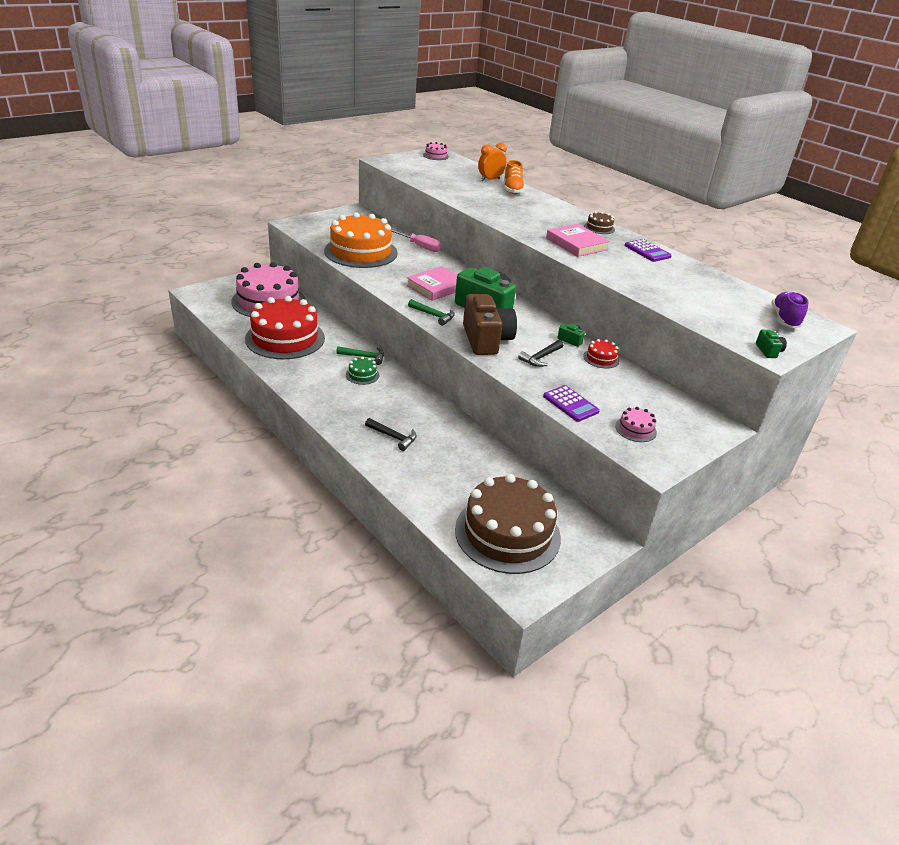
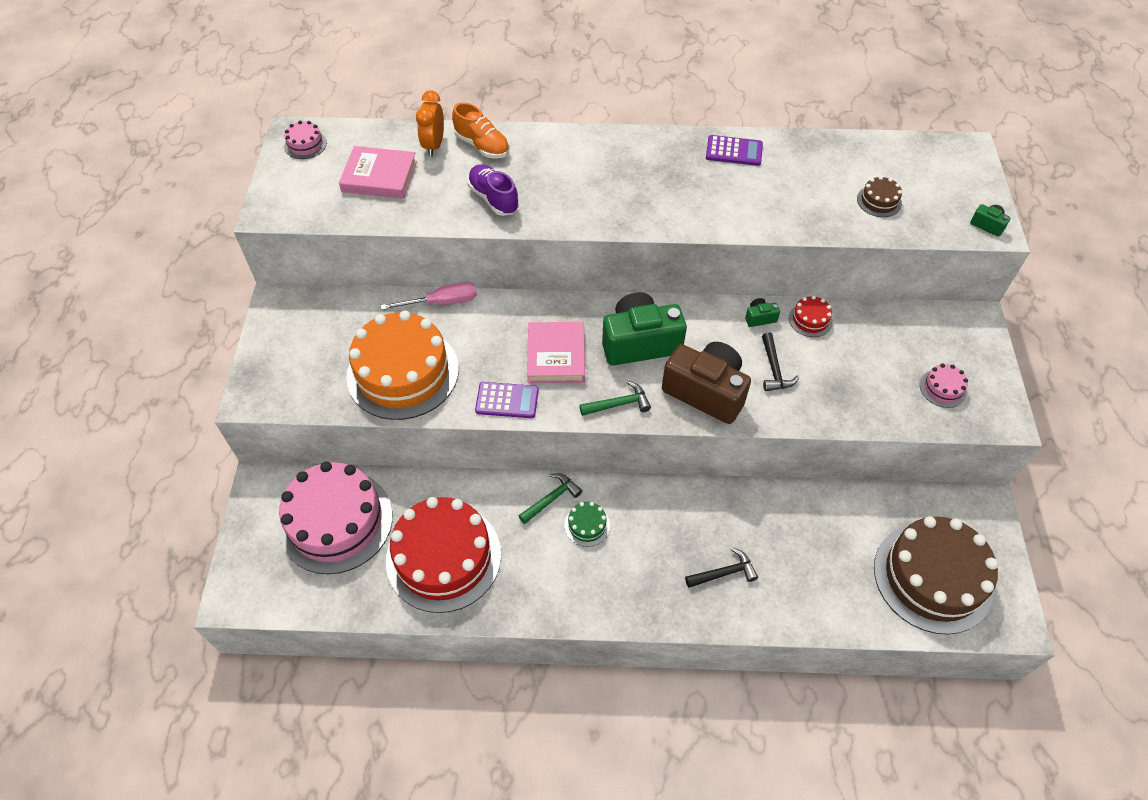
camera: 45 degrees left, 20 degrees up
(570, 404) = (871, 408): purple calculator -> purple calculator (507, 400)
(576, 244) = (672, 197): pink book -> pink book (379, 176)
(599, 228) = (648, 147): brown cake -> brown cake (879, 201)
(784, 319) = (940, 164): purple shoe -> purple shoe (493, 198)

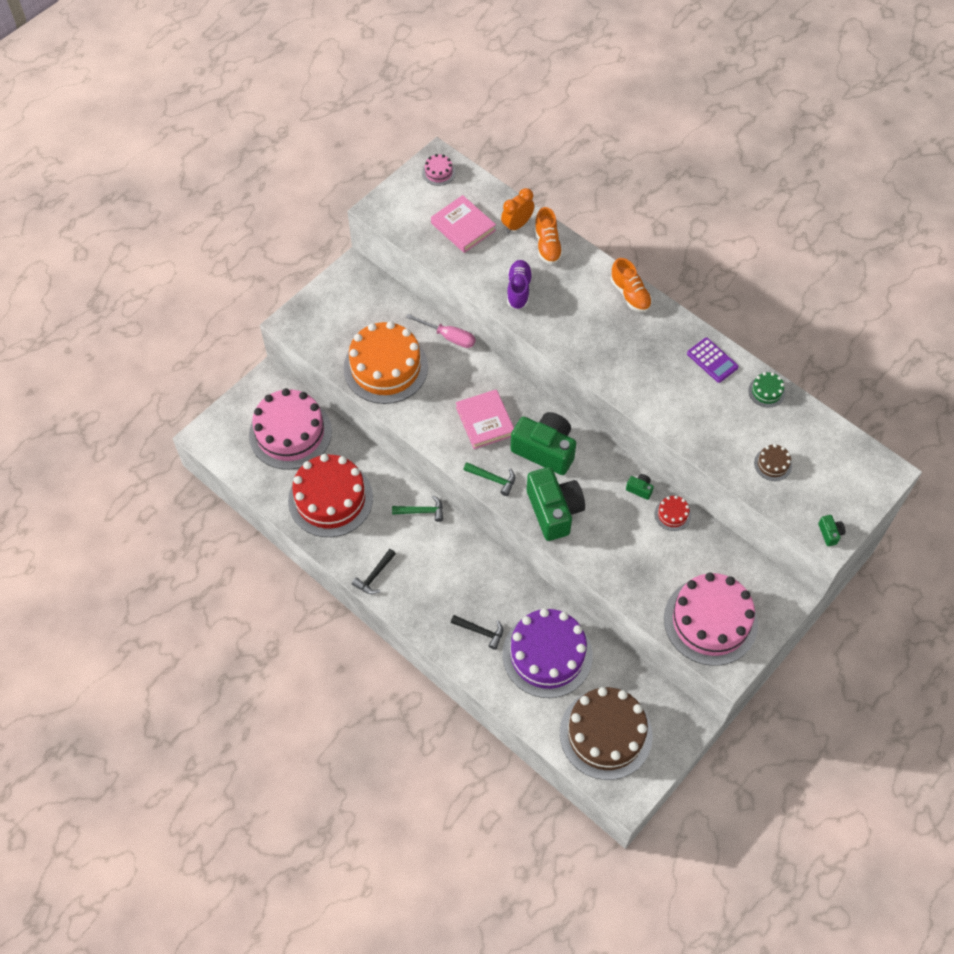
camera: 40 degrees right, 5 degrees up
(507, 400) = (429, 429): purple calculator -> none
(556, 355) = (485, 421): pink book -> pink book turned 60 degrees counterclockwise
(587, 525) = (427, 542): green cake -> green cake (766, 391)
(603, 142) = (630, 294): none -> orange shoe
(706, 392) = (554, 510): brown camera -> green camera
(774, 369) = (612, 528): black hammer -> black hammer (374, 576)
(806, 545) = (547, 655): none -> purple cake
(942, 388) = (710, 621): pink cake -> pink cake, size x2.46

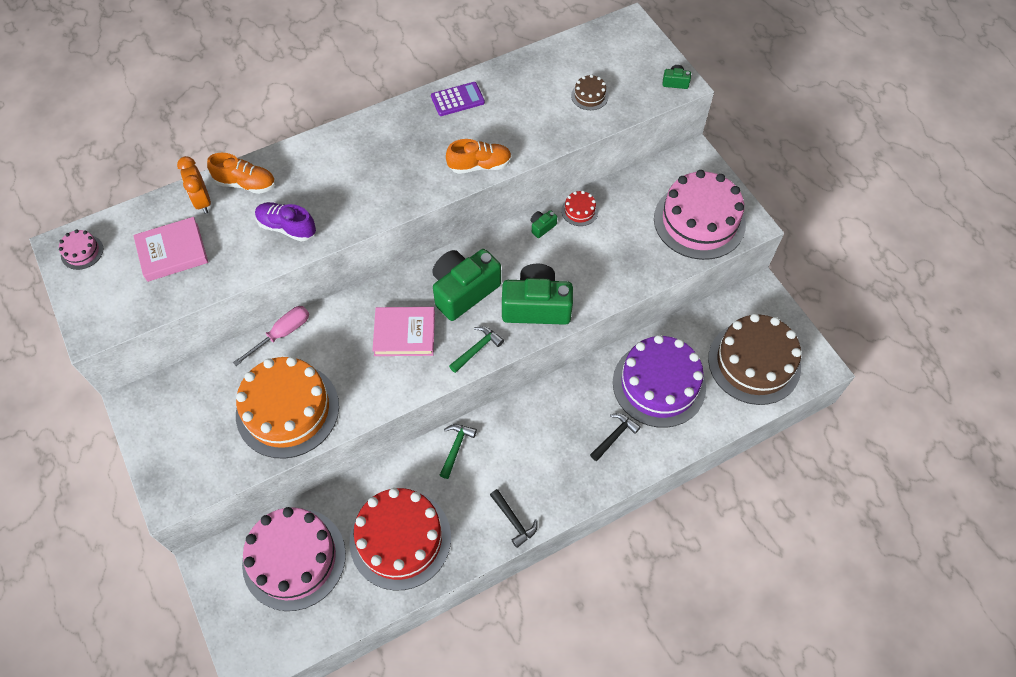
camera: 70 degrees left, 0 degrees up
(630, 294) = (347, 136): orange shoe -> orange shoe (479, 165)
(766, 391) = (511, 73): green cake -> none

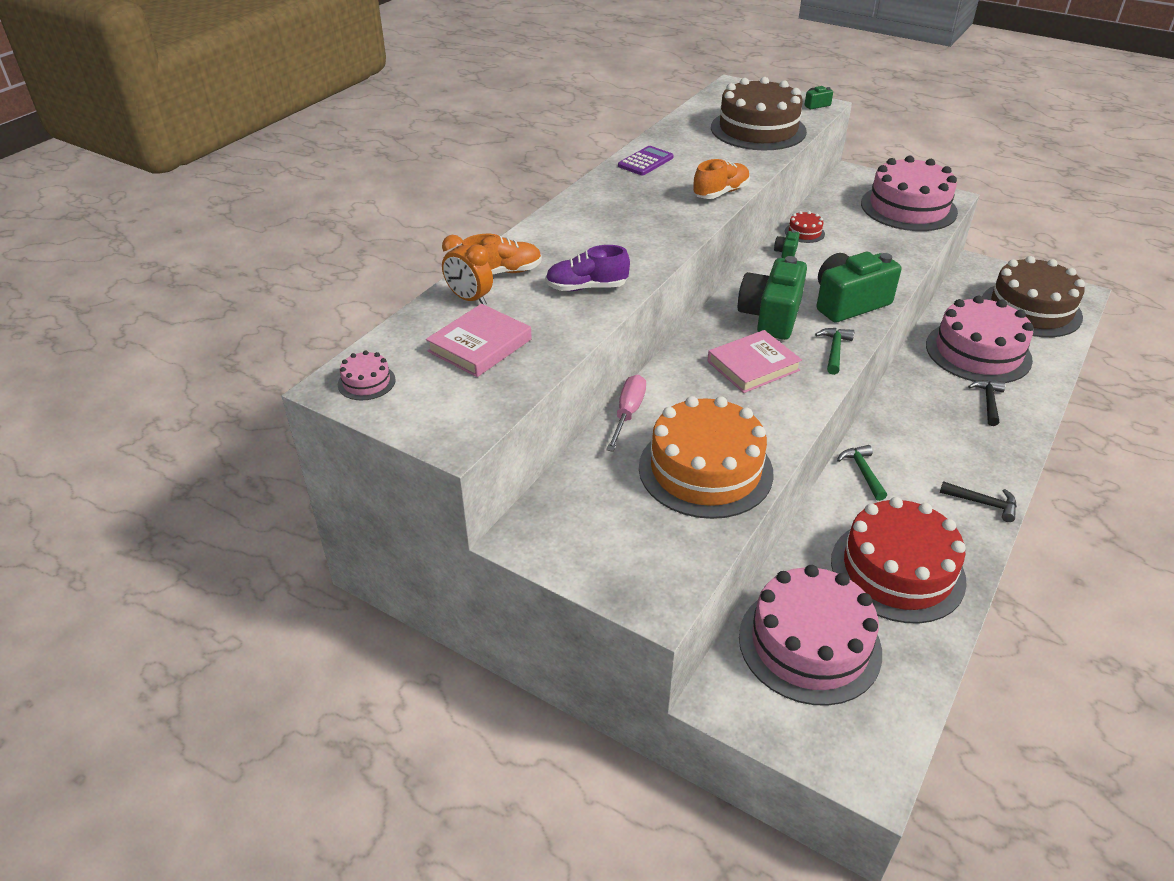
camera: 30 degrees left, 20 degrees down
(589, 96) = (758, 129): brown cake -> brown cake, size x2.46
(659, 384) = (978, 352): purple cake -> pink cake

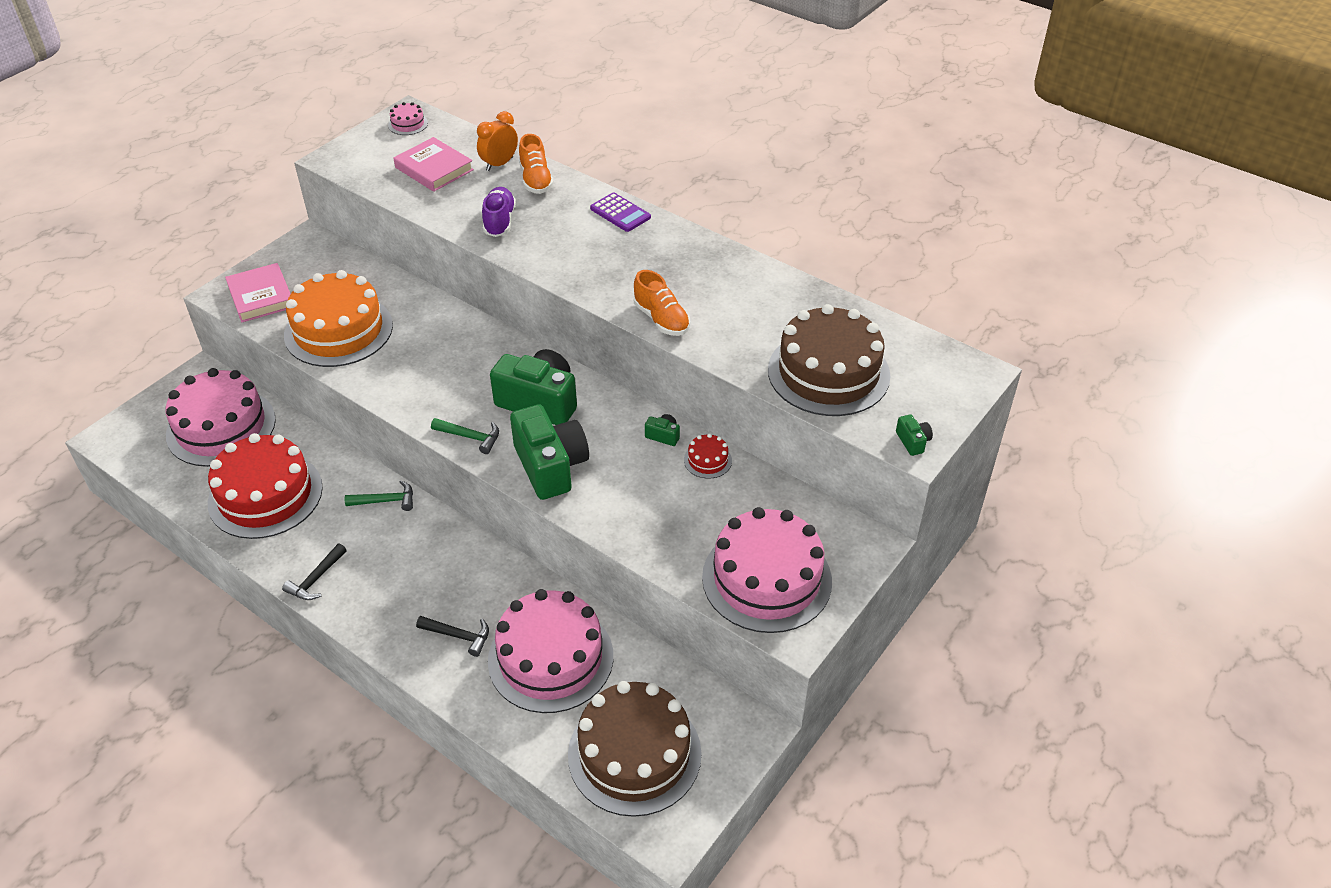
camera: 95 degrees right, 5 degrees up
(627, 413) = (421, 296): pink screwdriver -> none
(645, 162) = (742, 274): purple calculator -> purple calculator (620, 213)
(753, 366) = (462, 377): pink book -> pink book (261, 296)

